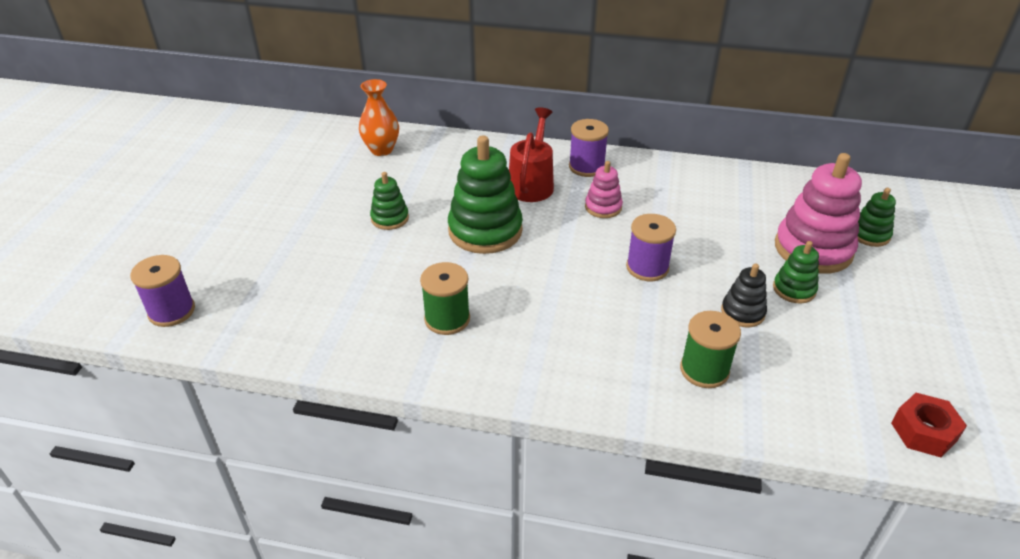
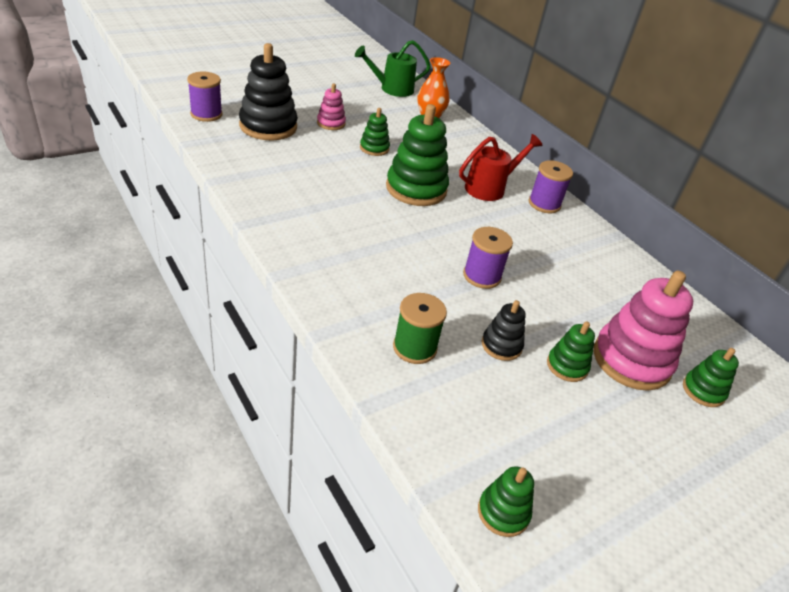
camera: 40 degrees right, 0 degrees up
(259, 273) = (268, 126): none -> black stacking toy
(302, 144) = (391, 89): none -> green watering can
(447, 319) = (318, 209): green spool -> none
(603, 207) = (514, 229): pink stacking toy -> pink stacking toy (331, 123)
(923, 432) = (503, 512): red nut -> green stacking toy

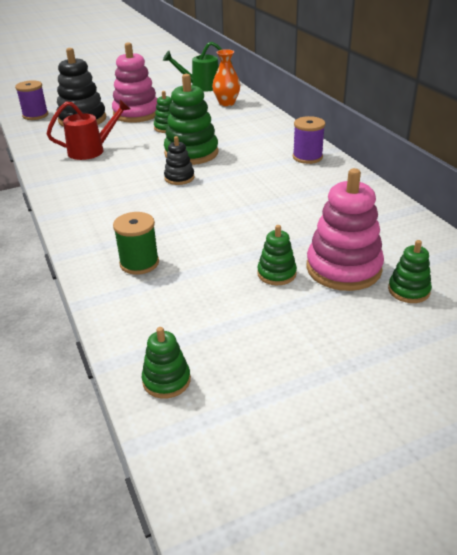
camera: 15 degrees right, 5 degrees down
(331, 123) = (136, 114): pink stacking toy -> pink stacking toy, size x1.93
(482, 276) = (224, 211): purple spool -> none
(490, 188) = (260, 148): red watering can -> red watering can (92, 150)
(501, 345) = (220, 260): black stacking toy -> black stacking toy (179, 178)

